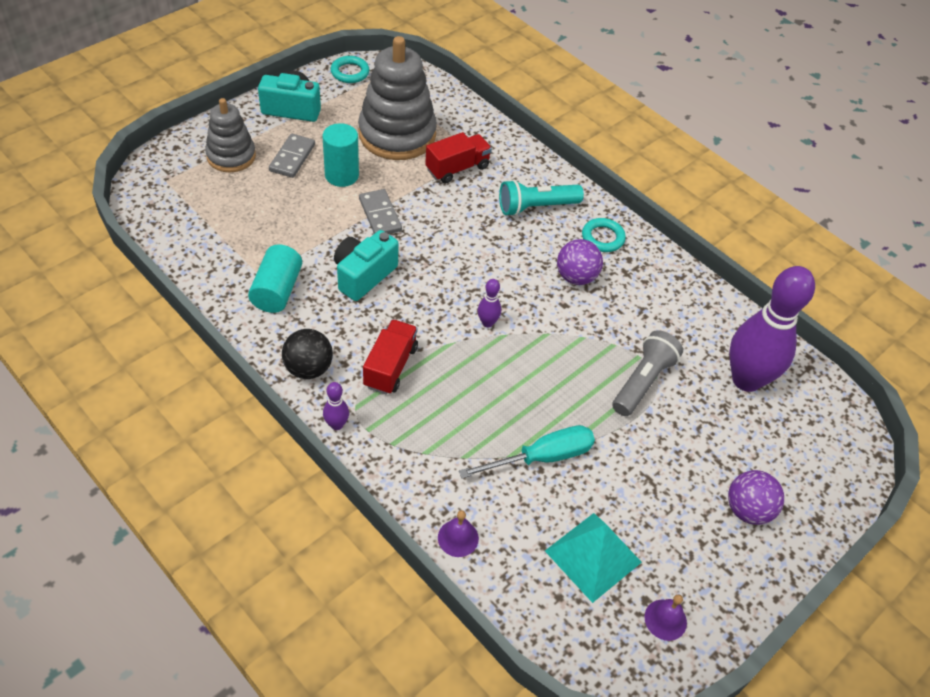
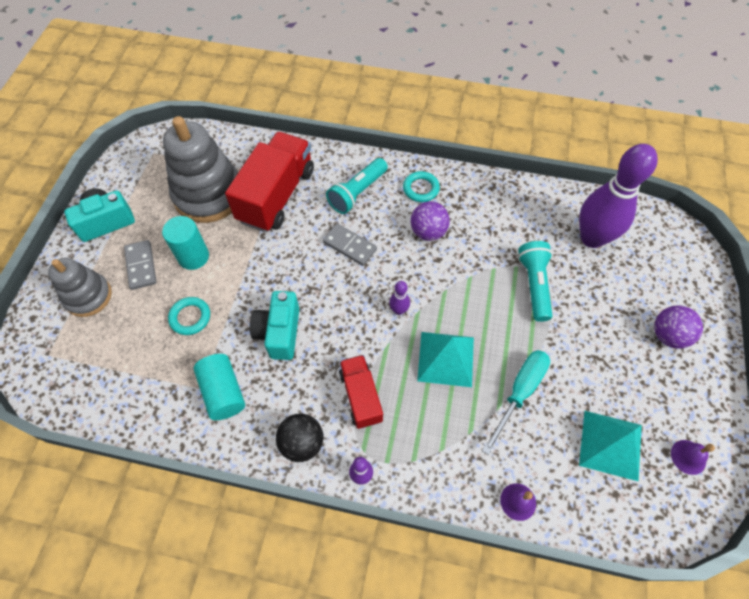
camera: 30 degrees left, 10 degrees up
(350, 72) = (128, 162): turquoise ring -> turquoise ring (190, 317)
(380, 215) = (250, 272): grey domino -> grey domino (349, 246)
(457, 168) = (276, 196): red truck -> red truck, size x1.75
(496, 387) = (446, 358): none -> turquoise pyramid
(642, 382) = (534, 285): grey flashlight -> turquoise flashlight

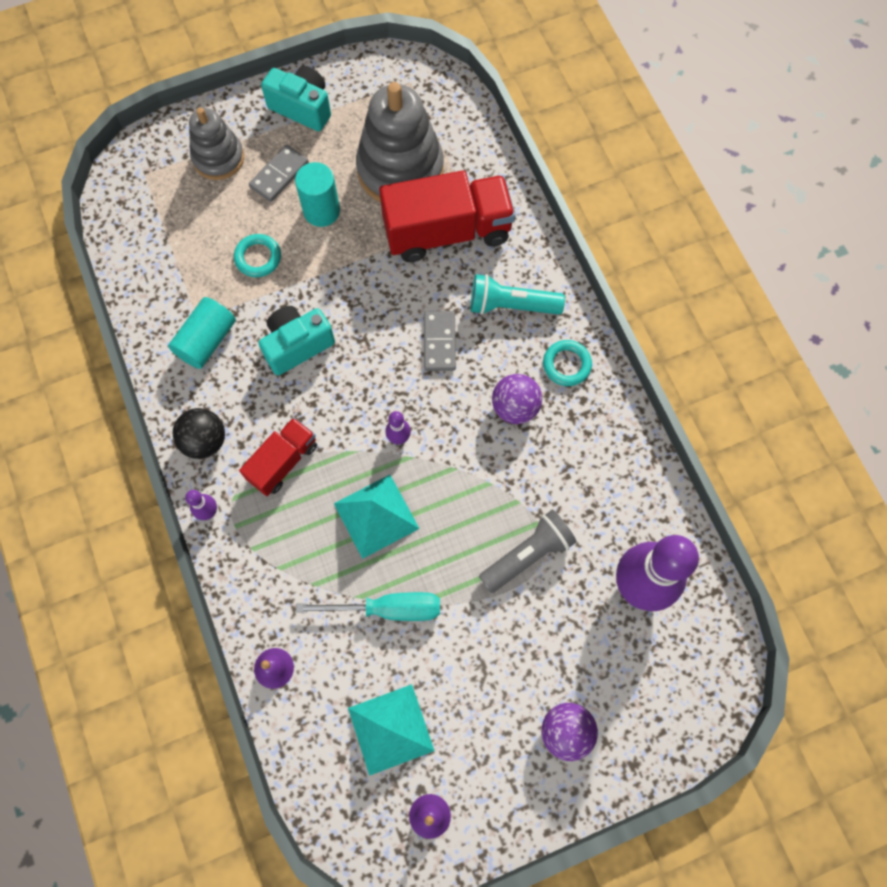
camera: 55 degrees right, 10 degrees up
(534, 285) = (527, 554): turquoise flashlight -> grey flashlight

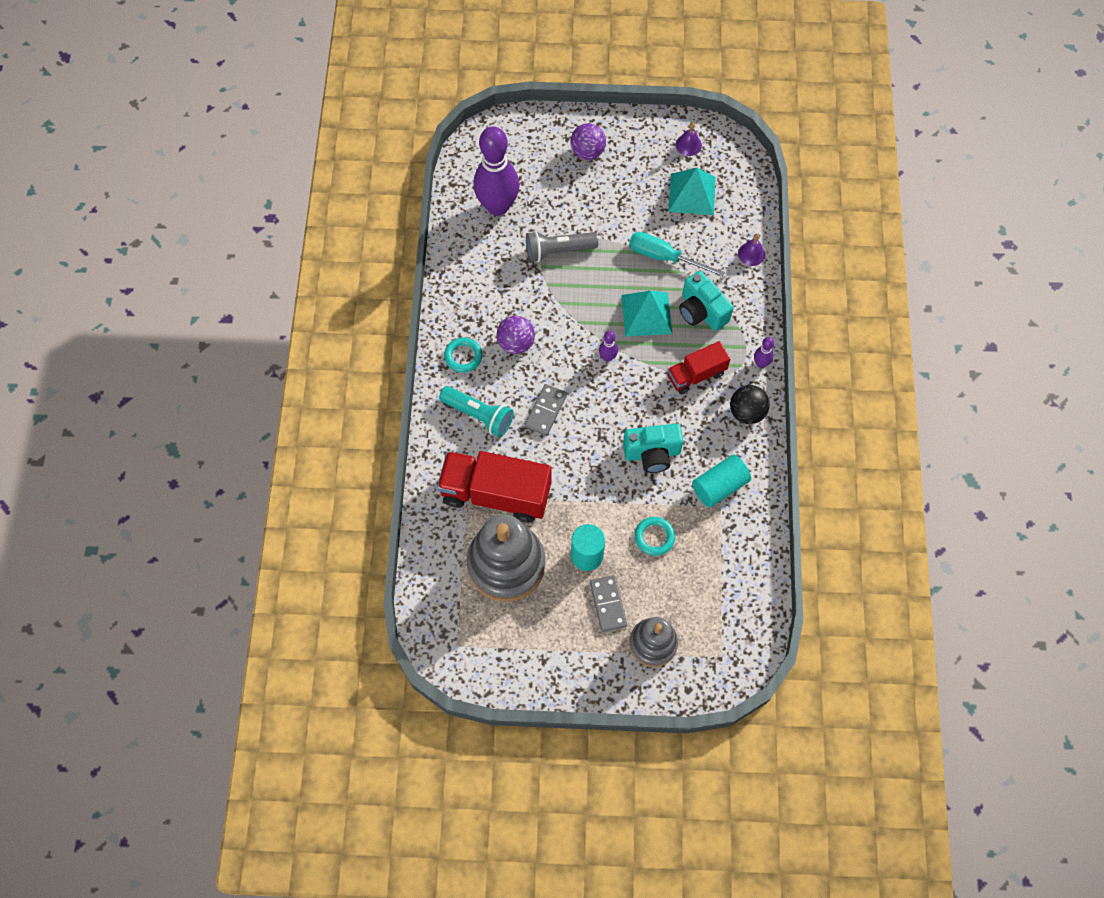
camera: 155 degrees left, 5 degrees down
(279, 175) = (608, 604): grey domino -> grey domino turned 75 degrees counterclockwise
(302, 108) = (561, 661): turquoise camera -> turquoise camera (701, 311)

